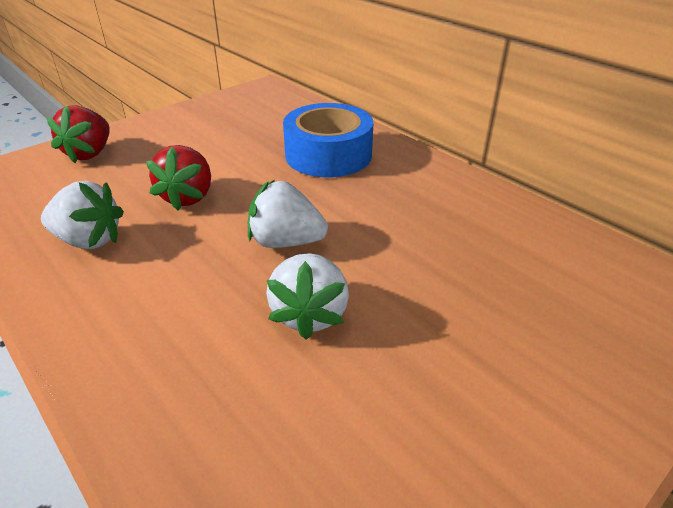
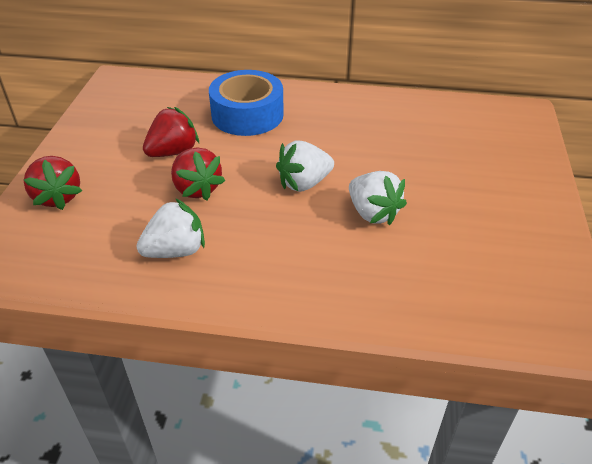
camera: 40 degrees left, 5 degrees up
(219, 158) = (173, 152): none -> red strawberry

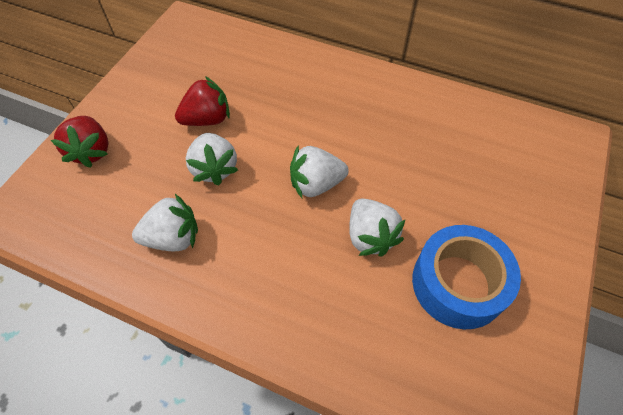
camera: 15 degrees right, 15 degrees up
(197, 189) = (214, 168): red strawberry -> white strawberry
(247, 115) = (290, 87): blue tape -> blue tape (458, 283)

